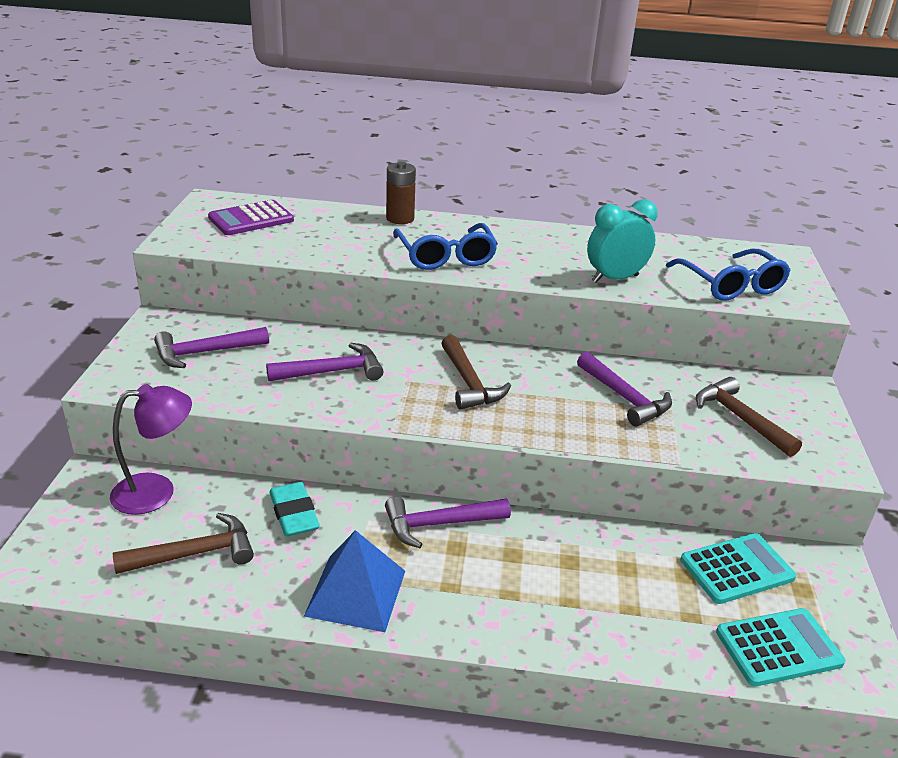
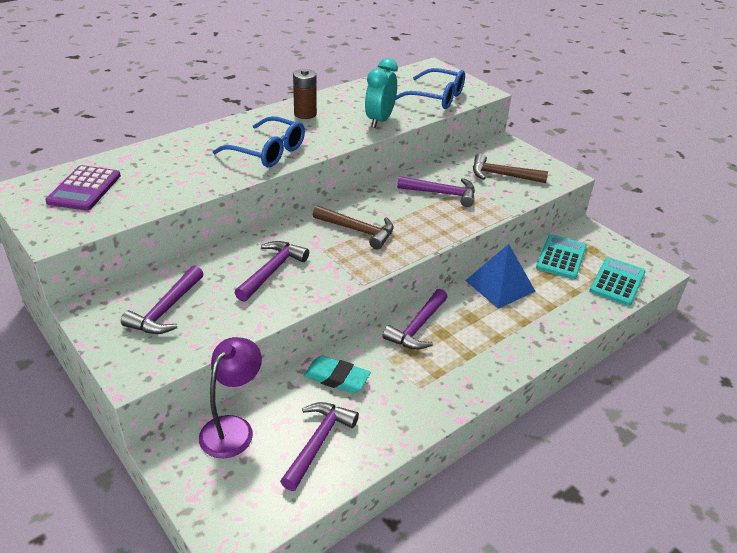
camera: 45 degrees left, 5 degrees up
(195, 553) = (318, 442): brown hammer -> purple hammer
(356, 592) = (433, 393): blue pyramid -> blue pyramid (500, 285)
(400, 218) = (193, 138): brown battery -> brown battery (305, 114)

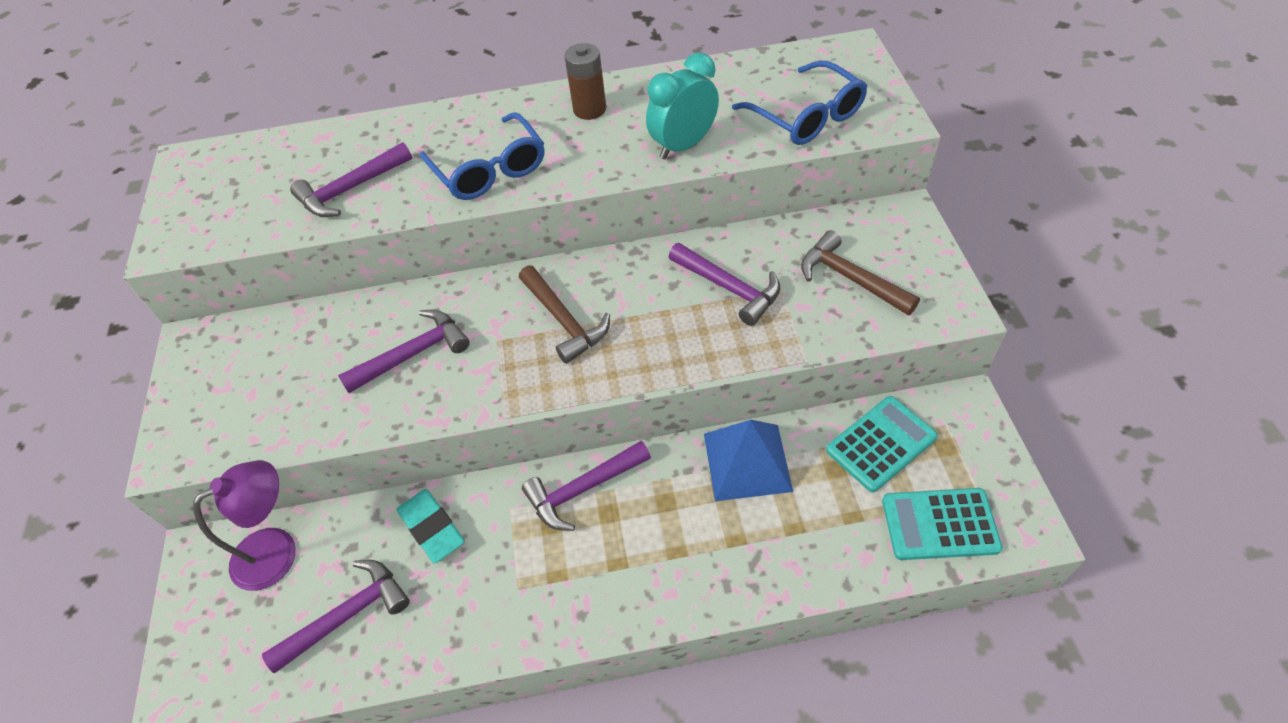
camera: 35 degrees right, 15 degrees up
(84, 189) = (245, 178): purple calculator -> none
(166, 310) = (263, 373): purple hammer -> purple hammer (350, 189)
(617, 282) = (939, 524): turquoise calculator -> turquoise calculator turned 150 degrees counterclockwise

